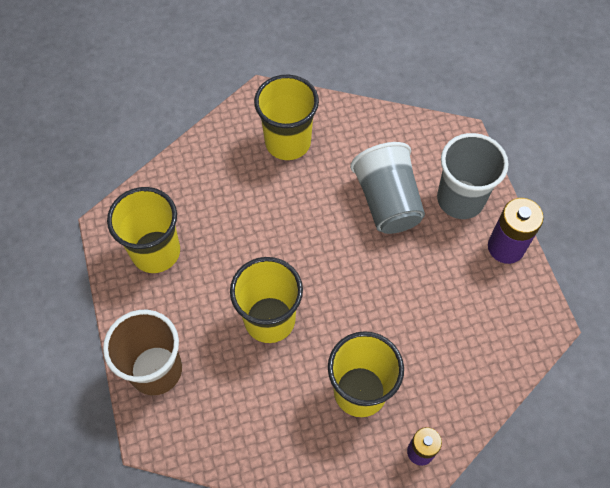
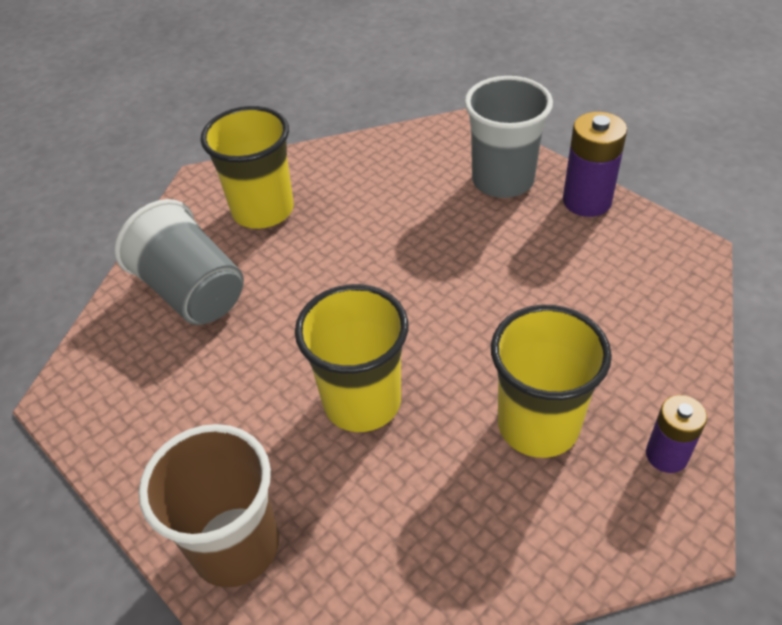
camera: 25 degrees left, 15 degrees down
(156, 252) = (153, 397): yellow cup -> none
(387, 202) = (423, 216): grey cup -> grey cup (192, 292)

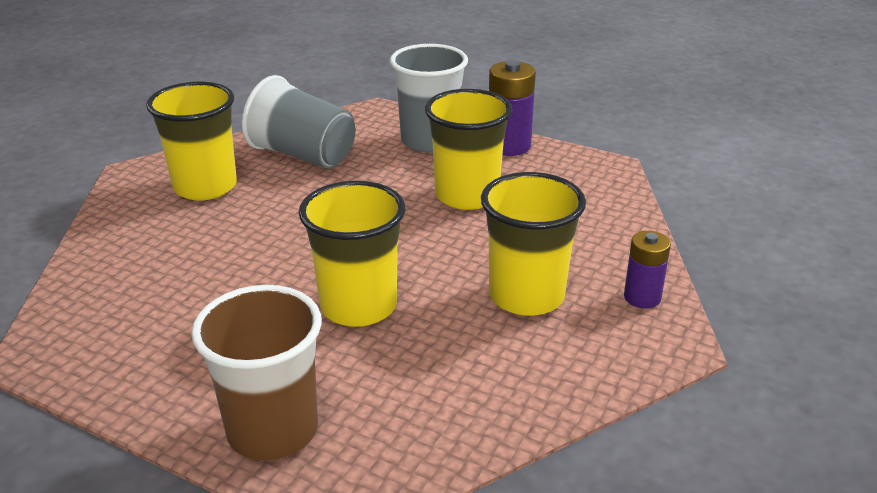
camera: 20 degrees left, 15 degrees down
(192, 292) = (154, 254): grey cup -> grey cup (303, 155)
(518, 267) = (467, 196): none -> yellow cup

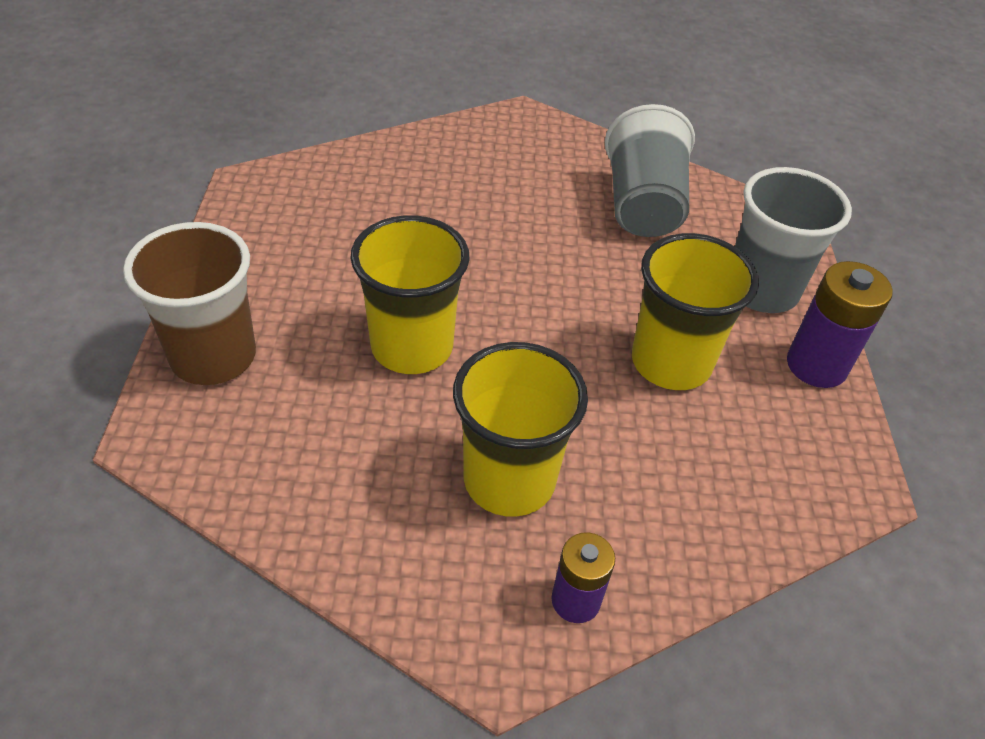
camera: 60 degrees right, 15 degrees up
(205, 187) = (534, 166): yellow cup -> none

